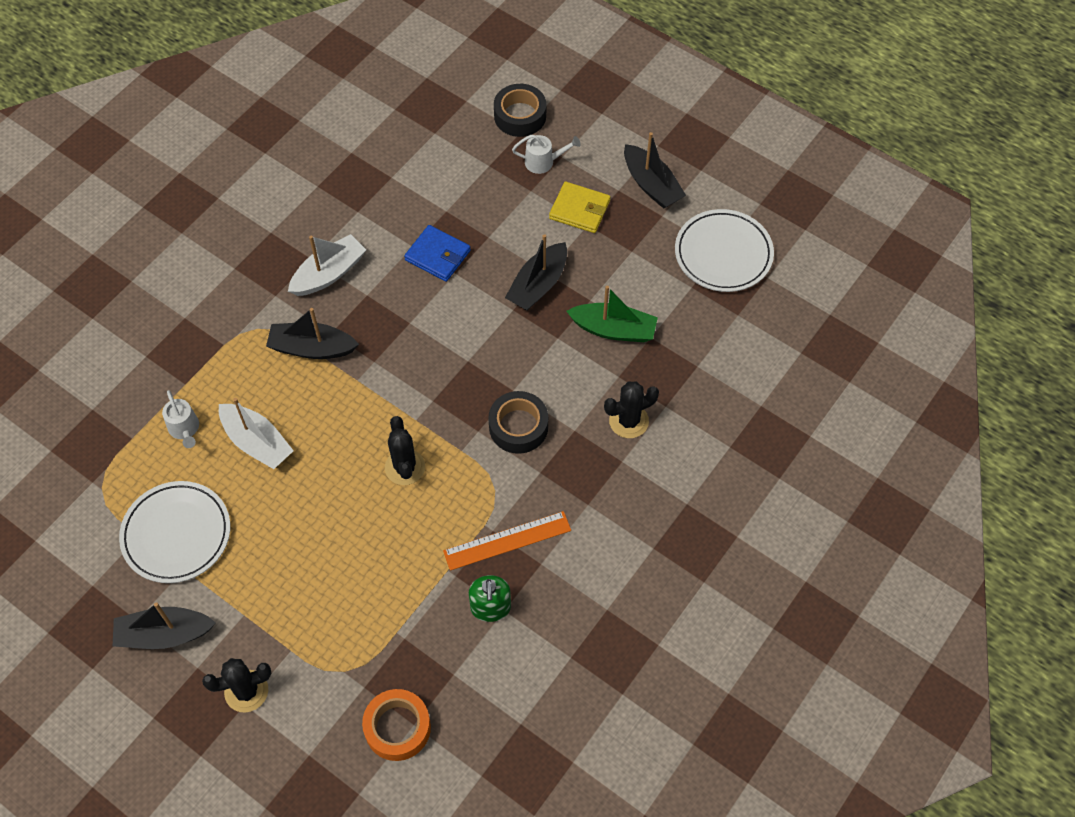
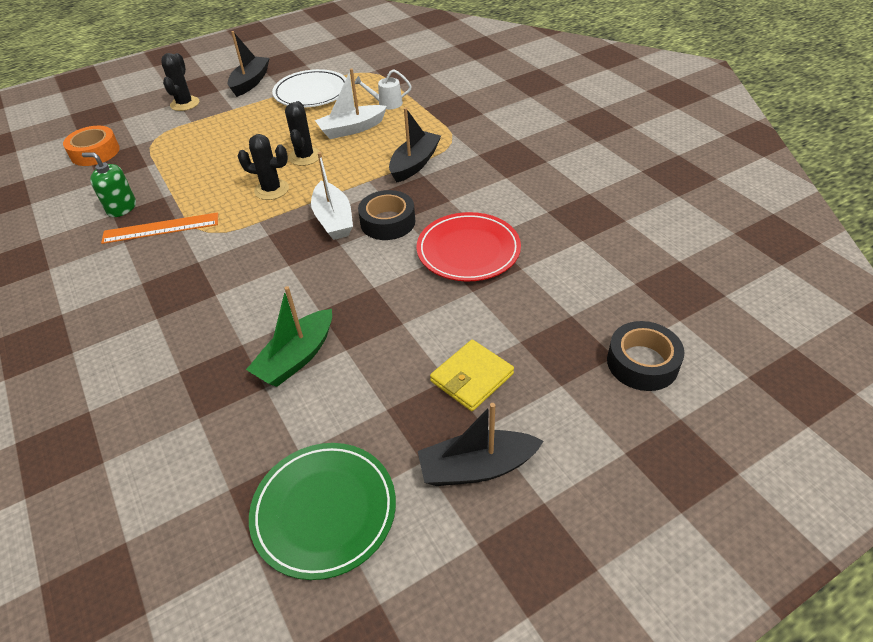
camera: 115 degrees right, 15 degrees down
(329, 274) = (484, 184): white boat -> white boat (333, 219)
(438, 255) = (468, 250): blue wallet -> red plate
(507, 540) = (161, 228): orange ruler -> orange ruler turned 75 degrees clockwise
(518, 427) = (250, 259): black tape -> black tape (387, 222)
(538, 285) = (390, 313): black boat -> none
(544, 162) = (559, 365): white watering can -> none
(628, 421) = (189, 336): black cactus -> black cactus (305, 157)
(723, 254) = (324, 511): white plate -> green plate

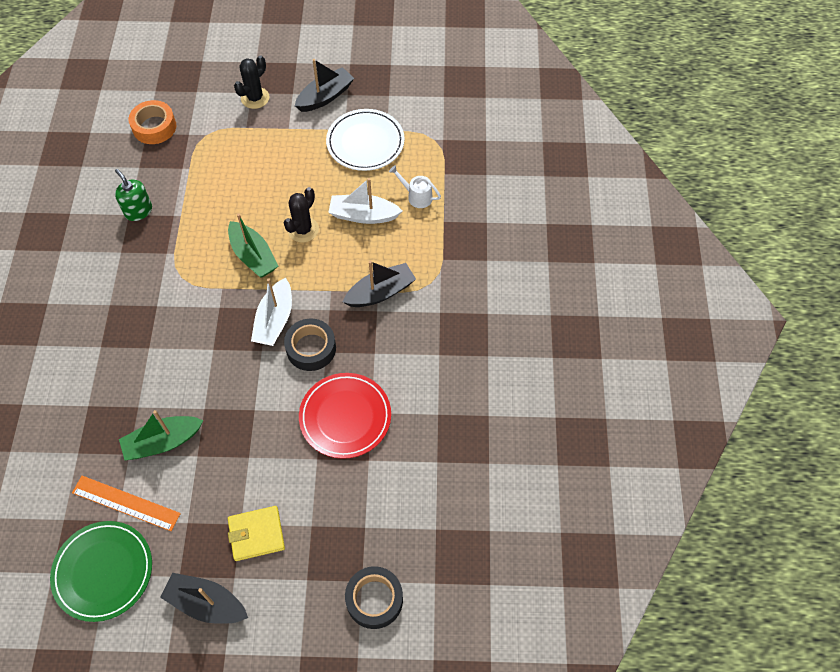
camera: 30 degrees right, 15 degrees up
(161, 228) = (152, 252): orange ruler -> orange ruler (126, 503)
(271, 190) = (253, 256): black cactus -> green boat

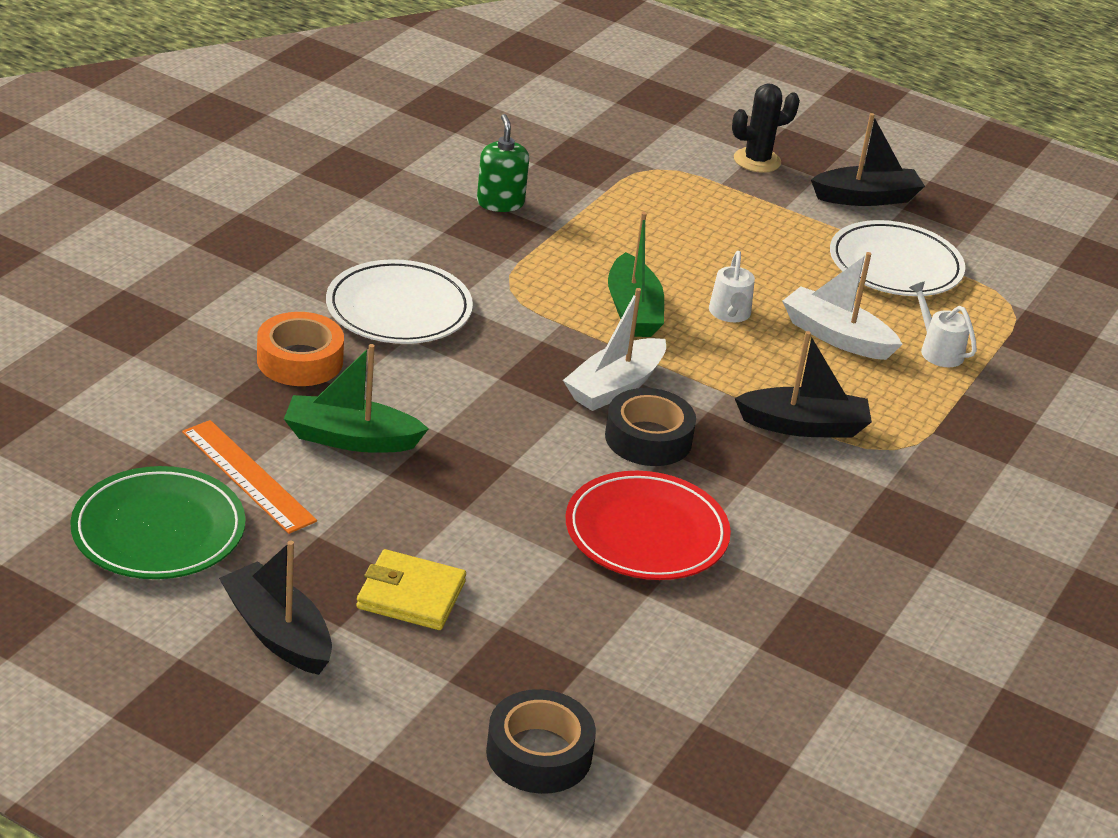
camera: 25 degrees right, 25 degrees down
(132, 328) = (399, 309): none -> white plate
(154, 127) = (587, 134): orange tape -> orange tape (300, 360)
(303, 230) = (730, 314): black cactus -> white watering can

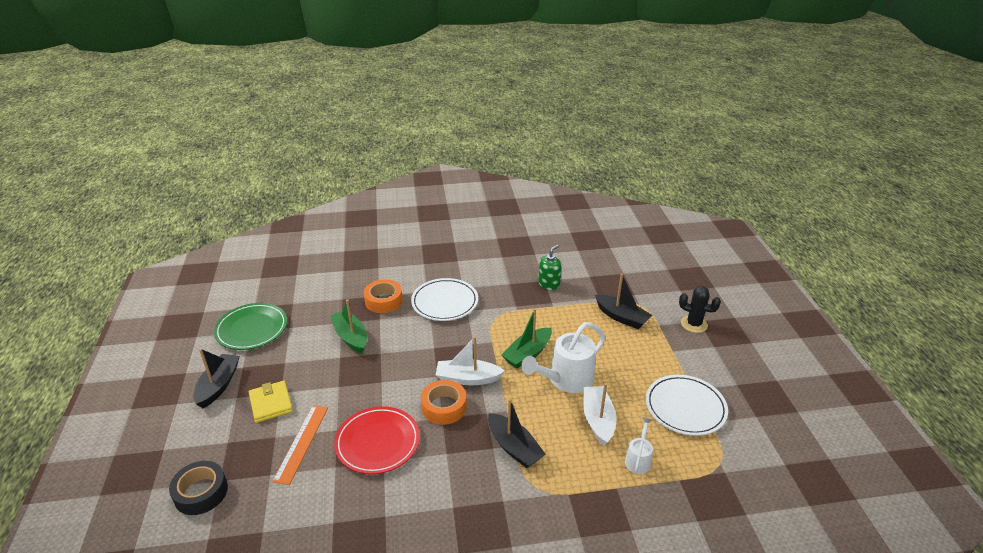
camera: 55 degrees right, 0 degrees up
(248, 476) = (302, 329): orange ruler -> orange ruler (301, 443)
(648, 438) = (444, 407): black tape -> orange tape
(730, 314) = (565, 380): white watering can -> white watering can, size x1.94
(866, 198) = (724, 369): black boat -> black boat (621, 317)

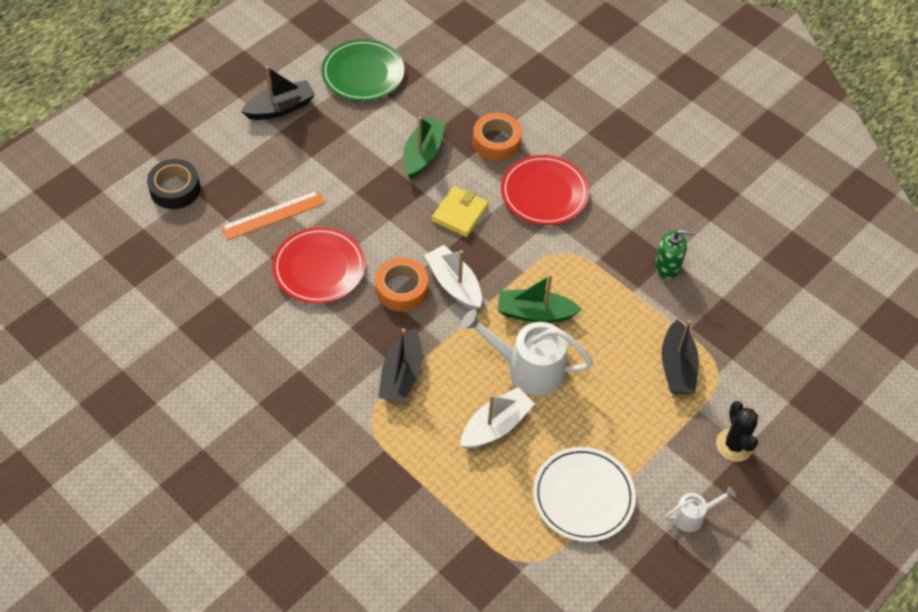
camera: 50 degrees right, 20 degrees up
(271, 403) = (294, 160): yellow wallet -> yellow wallet (460, 213)
(445, 302) = (544, 193): white plate -> red plate
(638, 459) = (474, 486): white watering can -> white watering can (693, 516)

